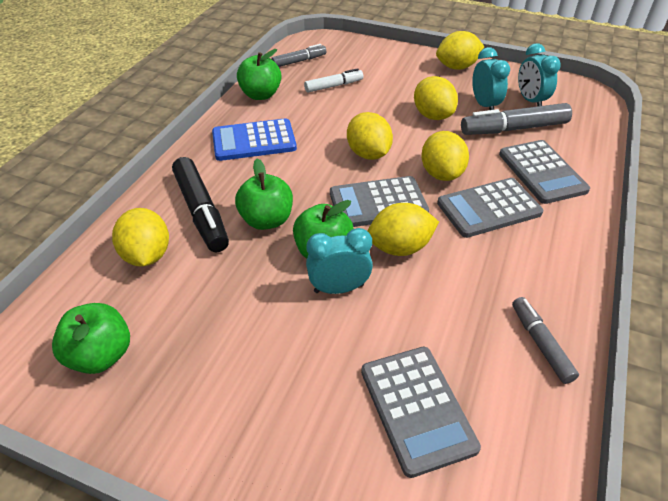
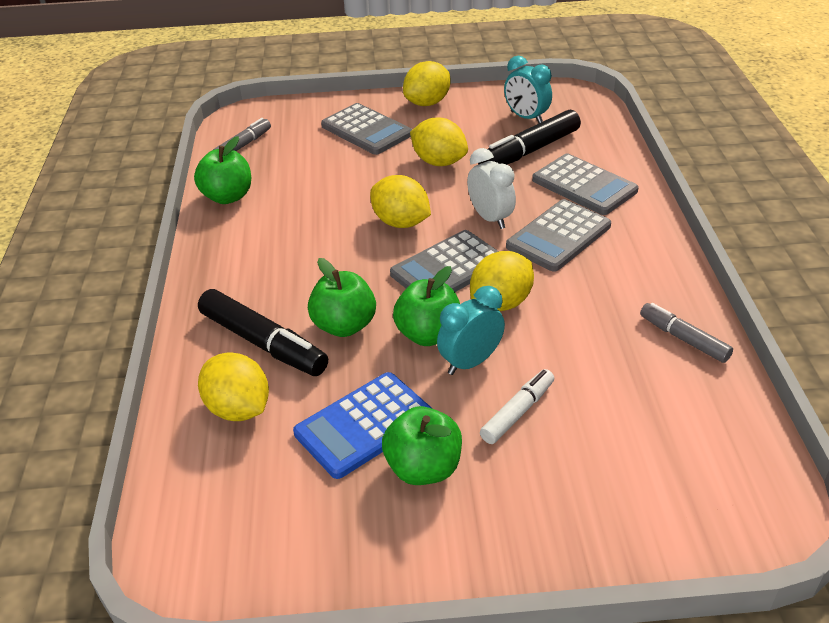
camera: 25 degrees left, 5 degrees down
(101, 355) = (273, 522): green apple -> green apple (423, 468)
(254, 141) = (262, 249): blue calculator -> blue calculator (364, 425)
(334, 86) = (307, 162): white marker -> white marker (518, 412)
(417, 409) = (618, 435): grey calculator -> grey calculator (366, 130)
(441, 174) = (490, 218): yellow lemon -> white clock
(484, 105) = (484, 135): turquoise clock -> none
(513, 129) = (529, 151): grey marker -> black marker

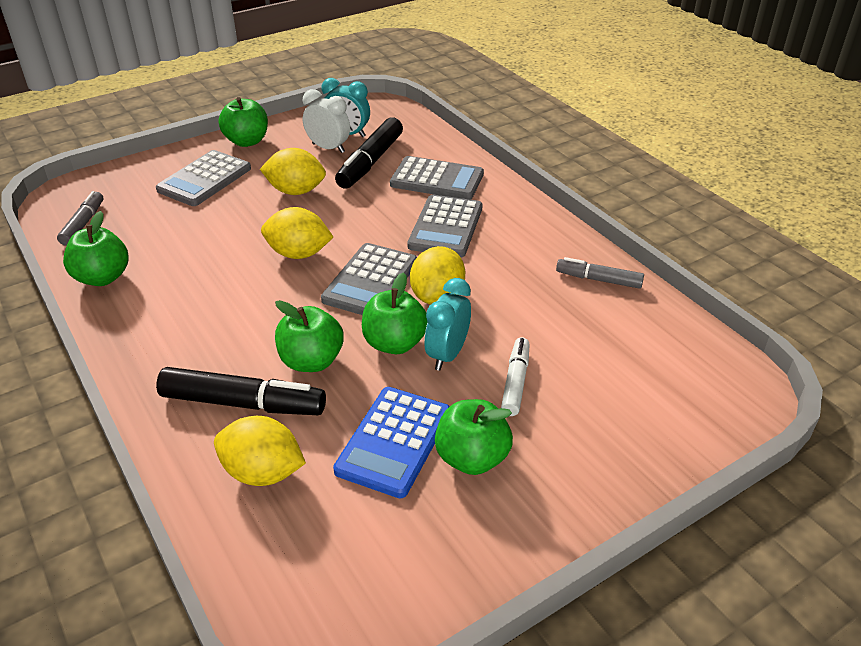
camera: 30 degrees left, 0 degrees up
(366, 130) = (204, 179): grey calculator -> grey calculator turned 105 degrees clockwise
(427, 103) = (247, 141): yellow lemon -> green apple
(490, 218) = (377, 228): white clock -> white clock (328, 148)

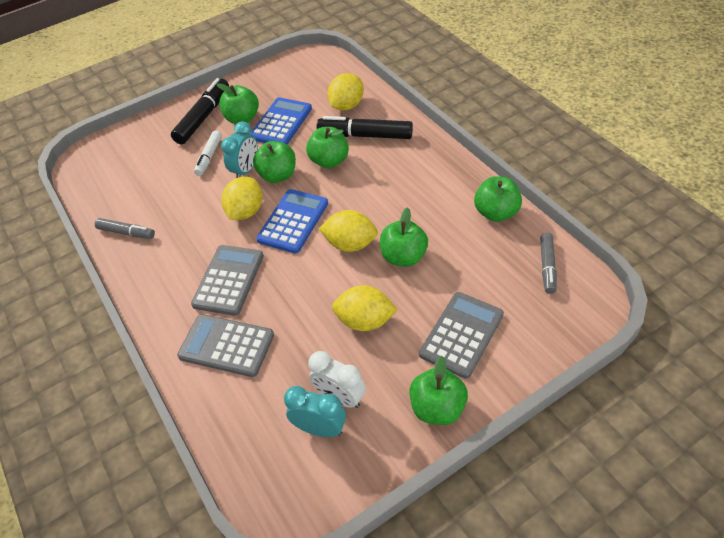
camera: 175 degrees left, 10 degrees up
(238, 239) = (403, 257): none -> green apple
(263, 472) = (347, 105): yellow lemon -> yellow lemon turned 75 degrees counterclockwise
(370, 162) = (293, 372): black marker -> black marker (203, 117)
(370, 281) = (293, 221): grey calculator -> blue calculator

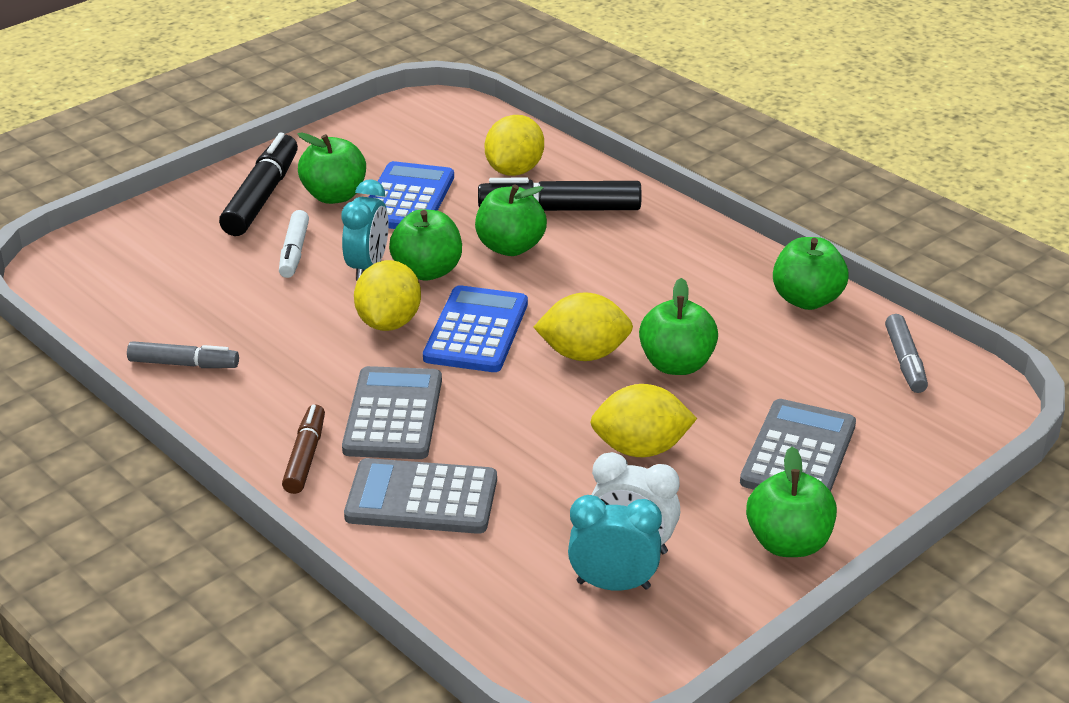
camera: 15 degrees left, 15 degrees down
(171, 307) = (305, 457): none -> brown marker

